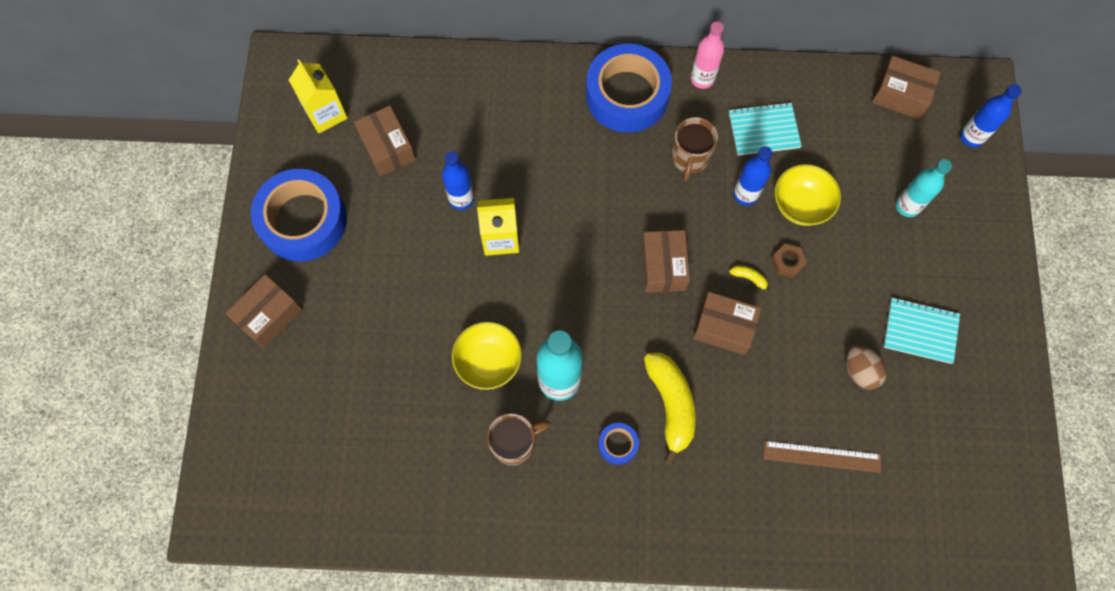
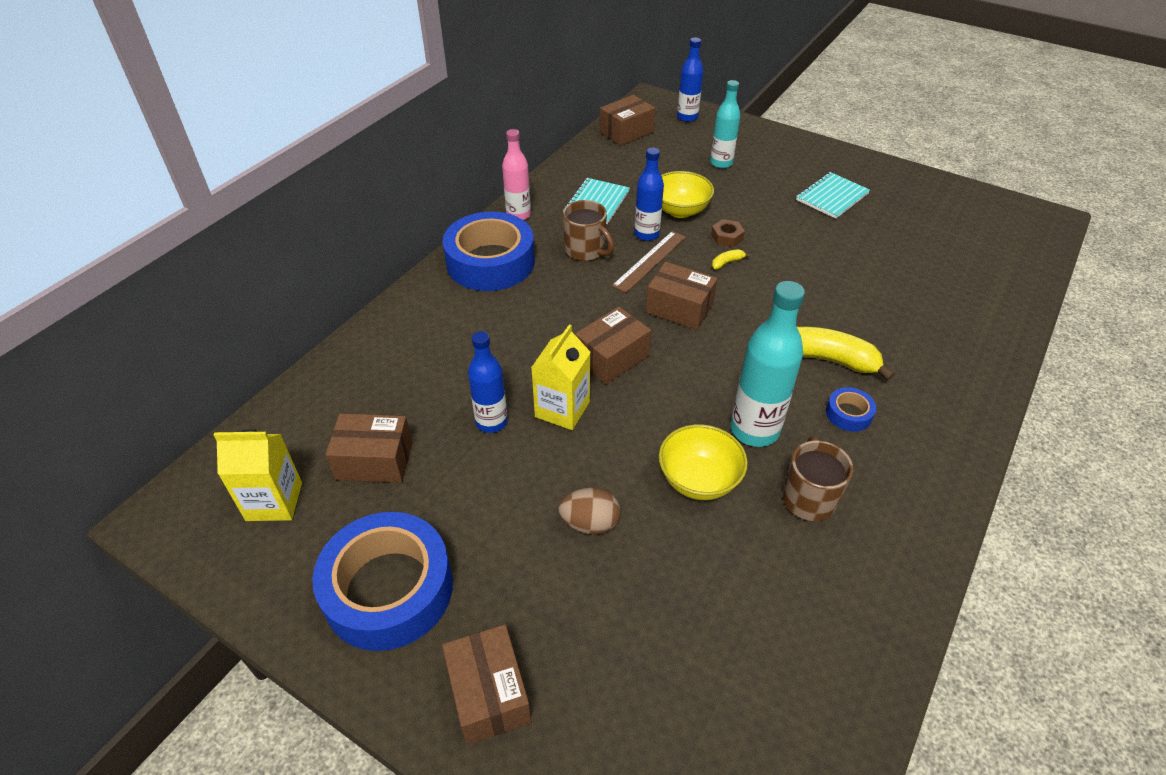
camera: 60 degrees left, 25 degrees down
(723, 328) = (765, 296): brown box -> brown box (612, 358)
(822, 456) = (920, 288): brown ruler -> brown ruler (650, 261)
(860, 371) = (850, 238): brown egg -> brown egg (590, 523)

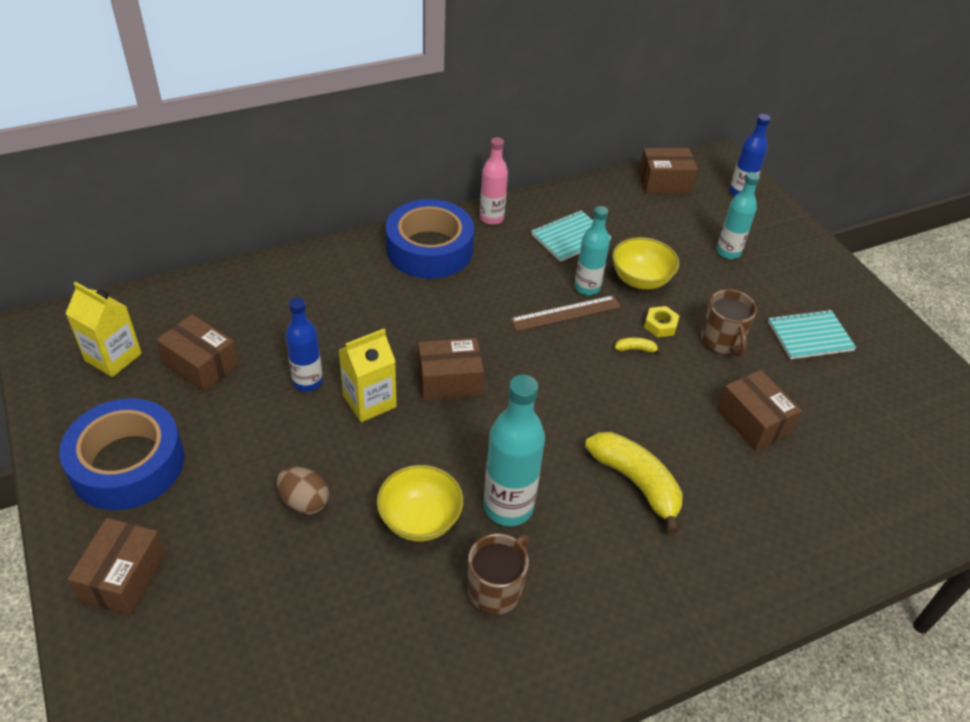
camera: 30 degrees right, 0 degrees up
(586, 251) = (518, 277): brown mug -> brown mug (722, 341)
(646, 234) = (587, 287): blue bottle -> turquoise bottle
(679, 308) = (549, 368): brown box -> brown box (753, 421)
(727, 237) = (660, 325): brown nut -> yellow nut
(848, 414) = (607, 542): blue tape -> none

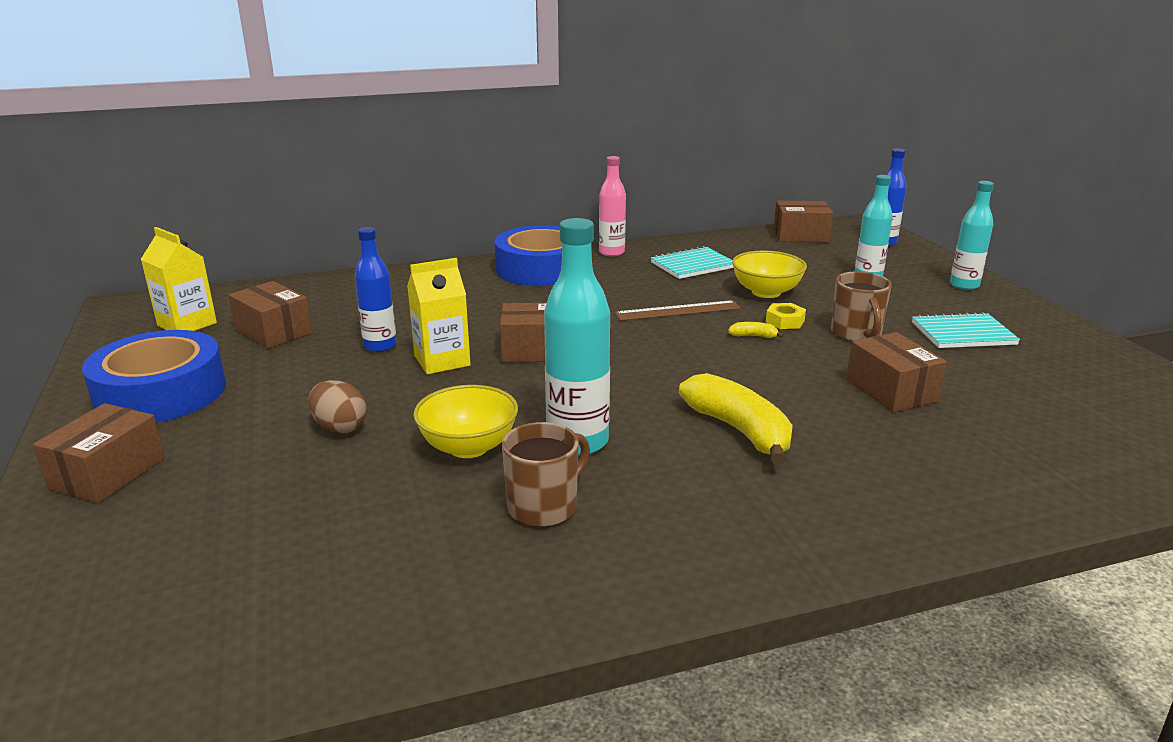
camera: 10 degrees right, 20 degrees down
(587, 287) = (705, 295): turquoise bottle -> turquoise bottle (964, 285)

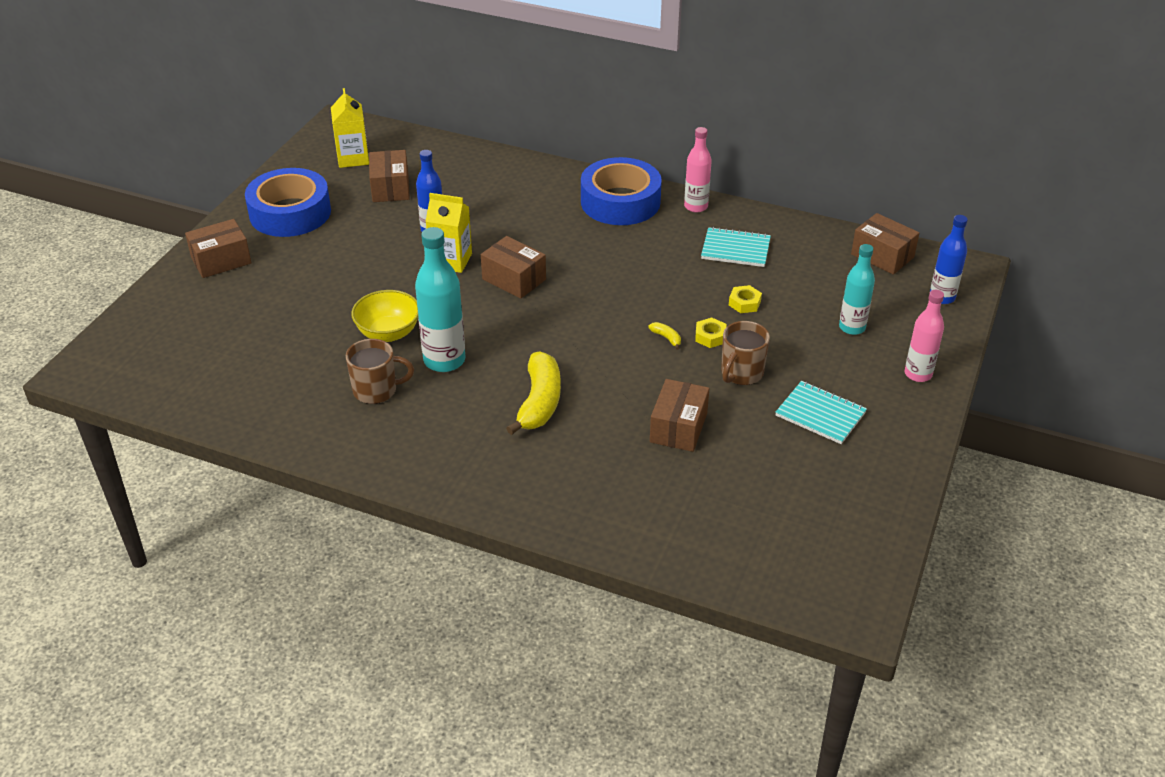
camera: 40 degrees right, 15 degrees up
(339, 427) = (344, 285): brown egg -> none
(678, 311) = (652, 289): brown ruler -> none
(766, 292) = (744, 303): yellow bowl -> yellow nut
(964, 285) = (918, 374): turquoise bottle -> pink bottle

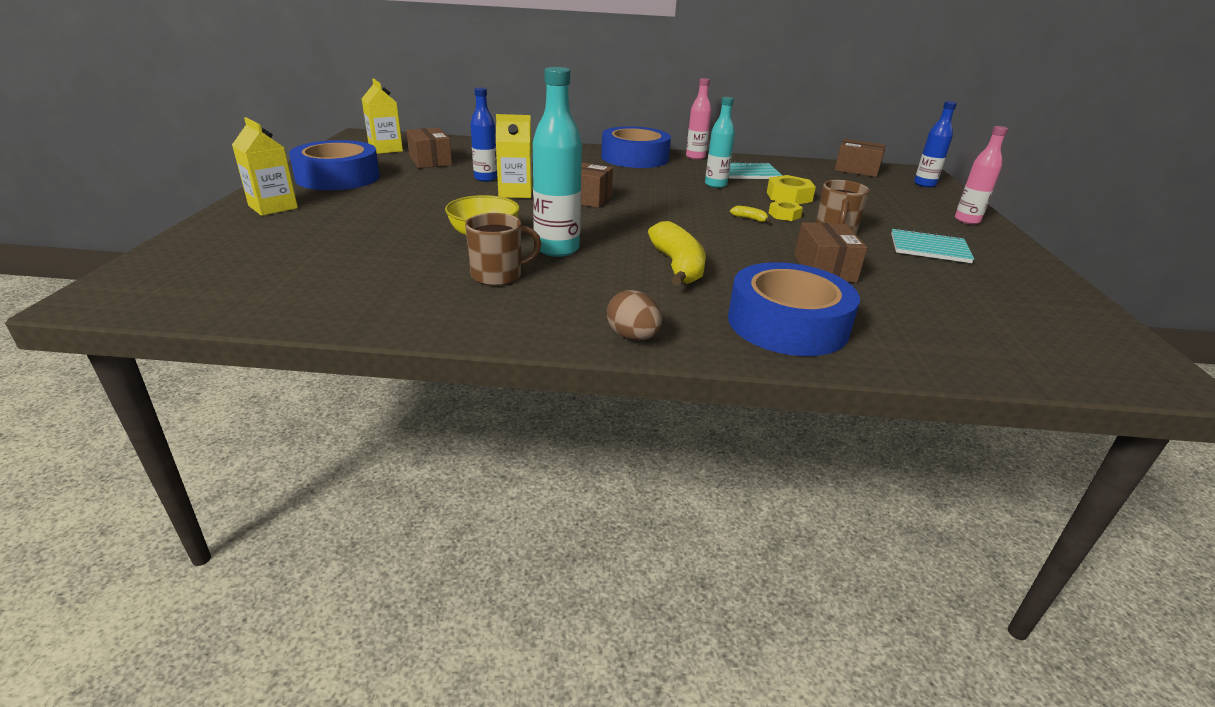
camera: 20 degrees left, 10 degrees down
(221, 260) = (273, 207): brown box -> yellow carton
(445, 483) = (633, 337): none -> brown egg
(583, 491) = (787, 324): none -> blue tape
(744, 303) = (789, 197): yellow nut -> yellow nut, size x1.59
(852, 327) = (885, 202): turquoise bottle -> turquoise bottle (715, 185)

